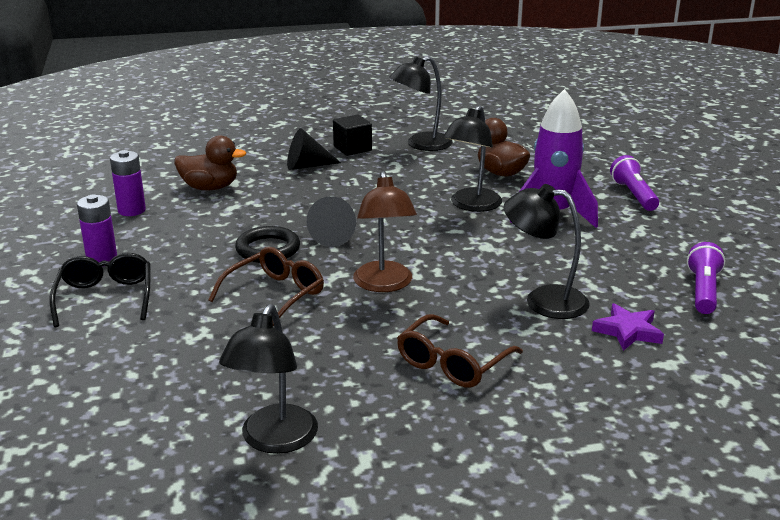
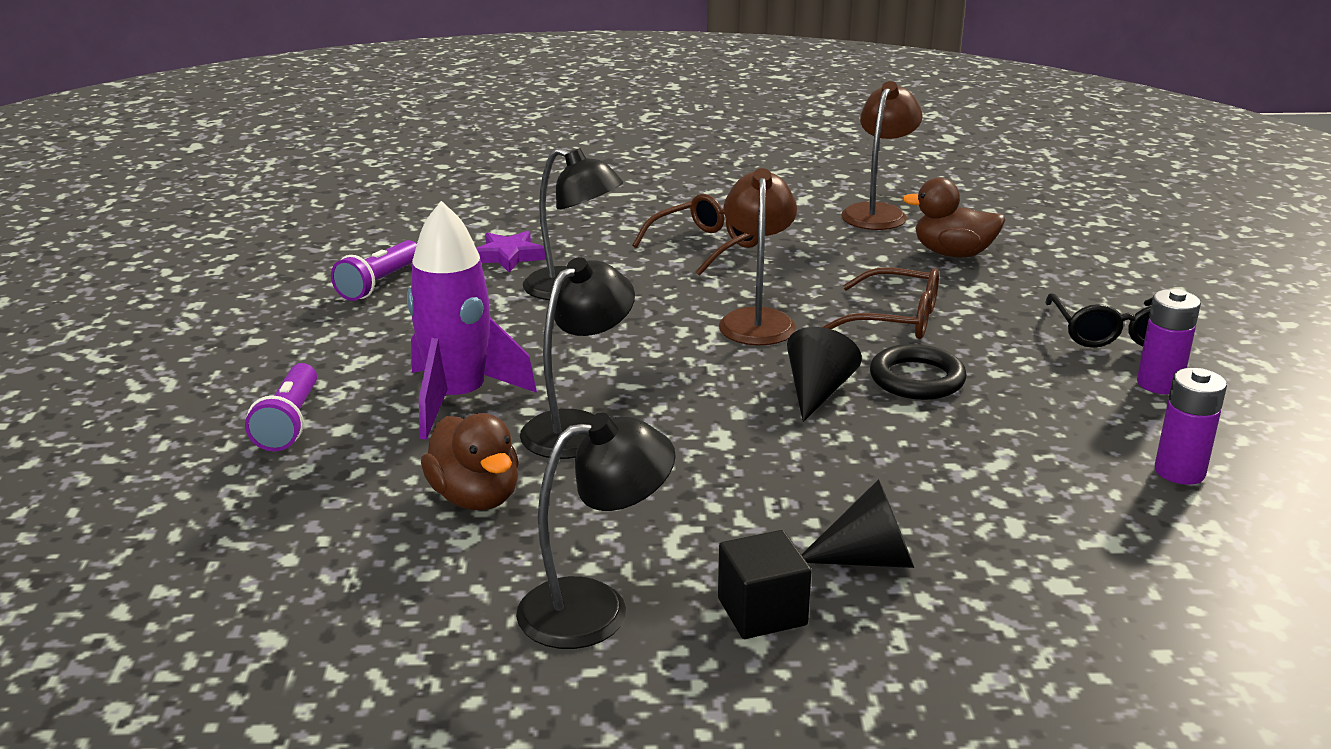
camera: 170 degrees left, 0 degrees up
(210, 188) = (1059, 514): brown duck -> brown duck (953, 254)
(274, 440) = (878, 212): black lamp -> brown lamp
(275, 295) = (895, 319): brown glasses -> brown glasses turned 120 degrees counterclockwise

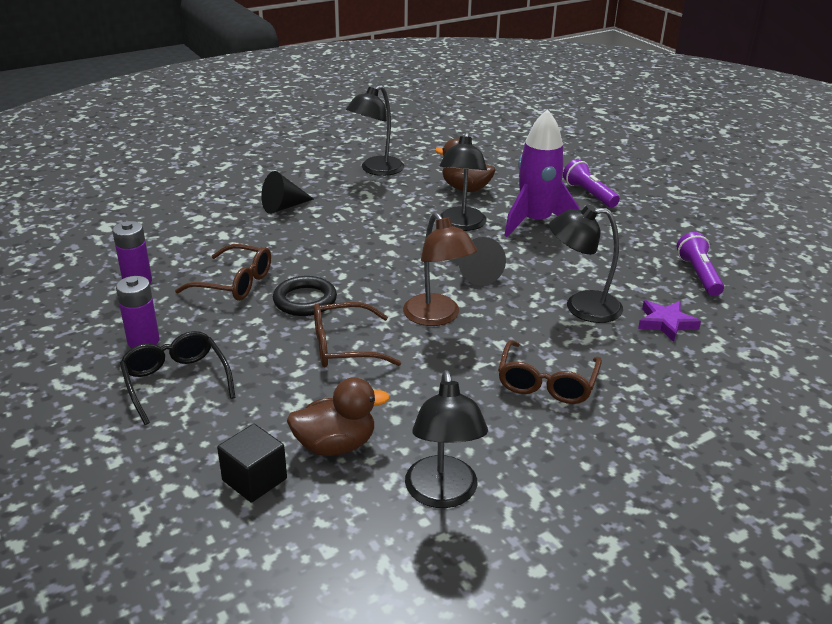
camera: 150 degrees right, 5 degrees up
(762, 611) = (315, 182): black cube -> black cube (254, 479)
(817, 392) = (358, 276): black cone -> black cone (478, 273)
(878, 212) = (443, 494): brown lamp -> black lamp
(1014, 428) = (235, 283): none -> brown glasses

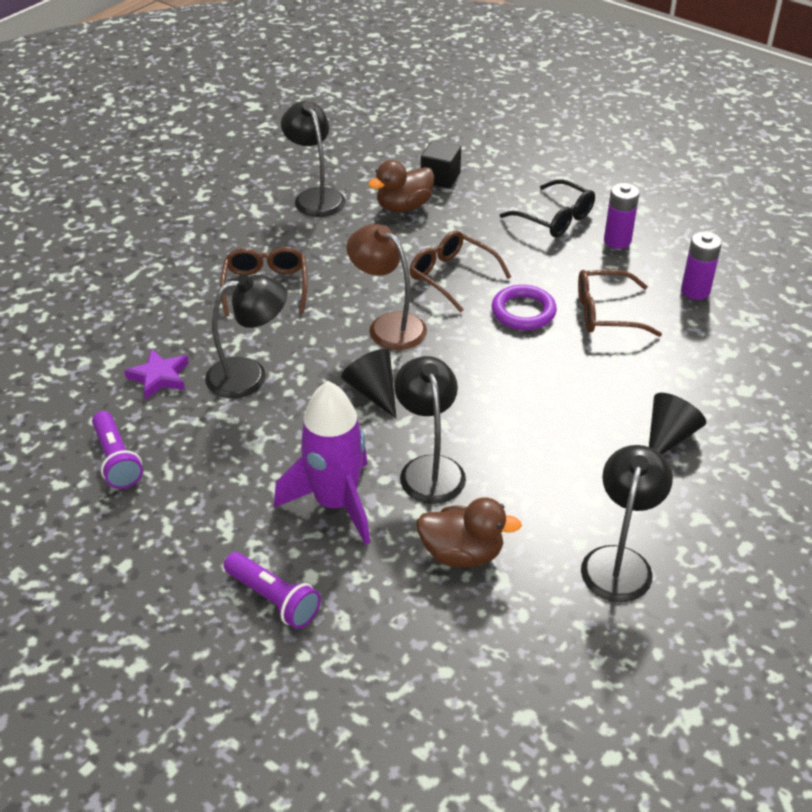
camera: 160 degrees right, 10 degrees up
(305, 300) = (523, 312): black ring -> purple ring
(344, 347) = (452, 276): brown glasses -> brown glasses turned 105 degrees counterclockwise

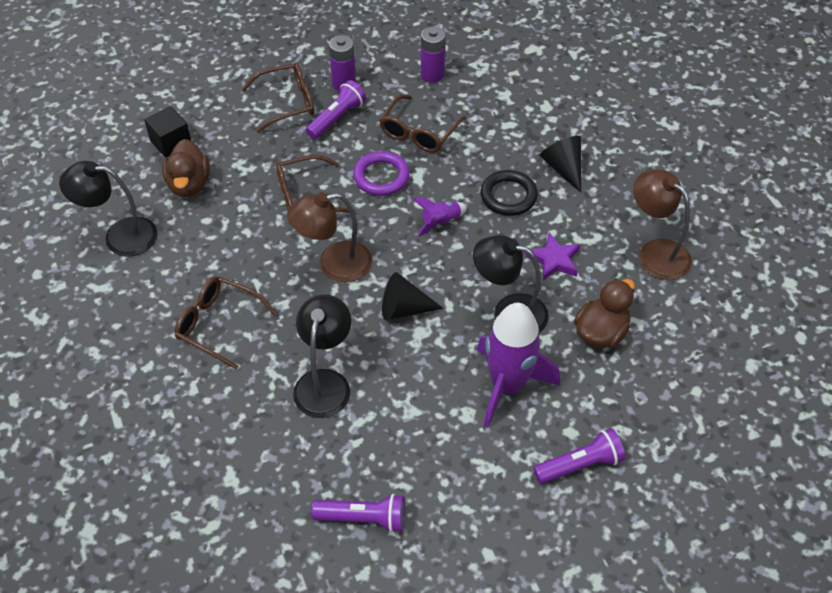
camera: 60 degrees left, 10 degrees up
(159, 377) = (279, 449): purple star -> purple star (554, 260)
(504, 374) = (441, 222): none -> purple rocket
(555, 218) = (287, 102): black glasses -> brown glasses
(567, 255) = (337, 118): none -> purple flashlight
(586, 409) = (508, 196): none -> black ring
(619, 561) = (655, 252): black lamp -> brown lamp

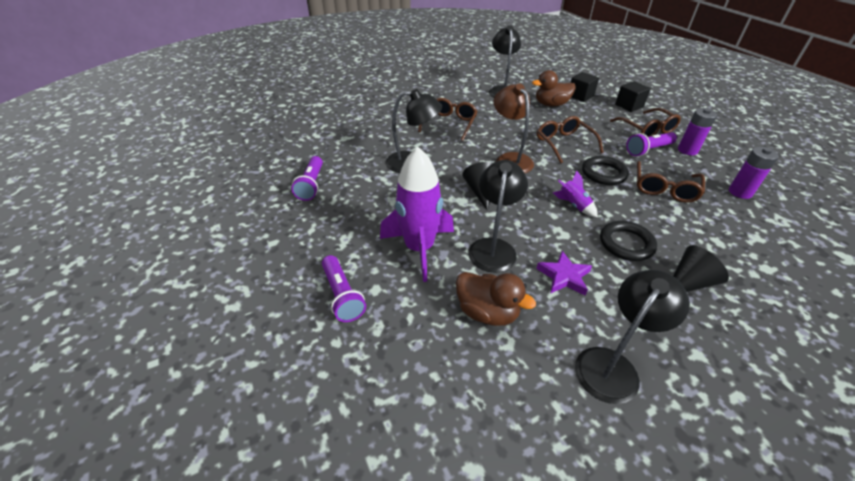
camera: 85 degrees right, 10 degrees down
(217, 98) = (629, 106): none -> black cube
(337, 118) = (648, 150): purple flashlight -> purple flashlight turned 120 degrees clockwise
(381, 176) = (603, 173): purple ring -> black ring
(419, 132) = (664, 189): brown glasses -> brown glasses turned 90 degrees counterclockwise
(655, 252) = (612, 365): brown lamp -> black lamp

